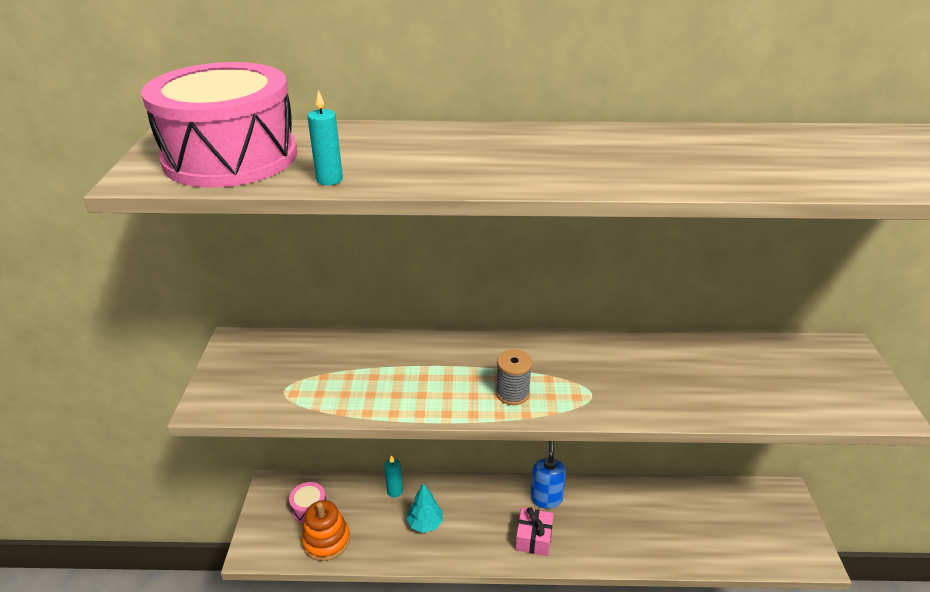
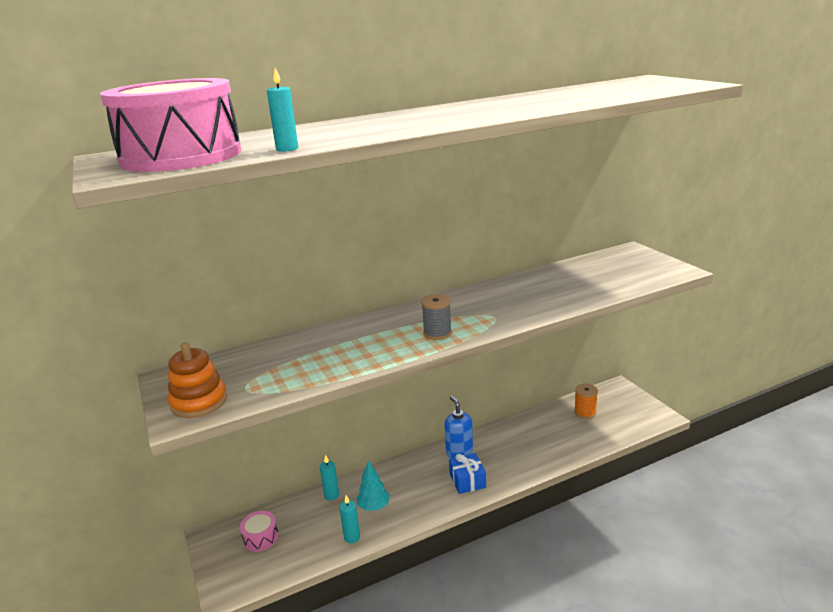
camera: 25 degrees left, 10 degrees down
(326, 540) = (293, 553): orange stacking toy -> orange stacking toy (199, 402)
(386, 549) = (352, 537): none -> turquoise candle
(533, 538) = (467, 481): pink gift -> blue gift
(721, 510) = (585, 412): none -> orange spool

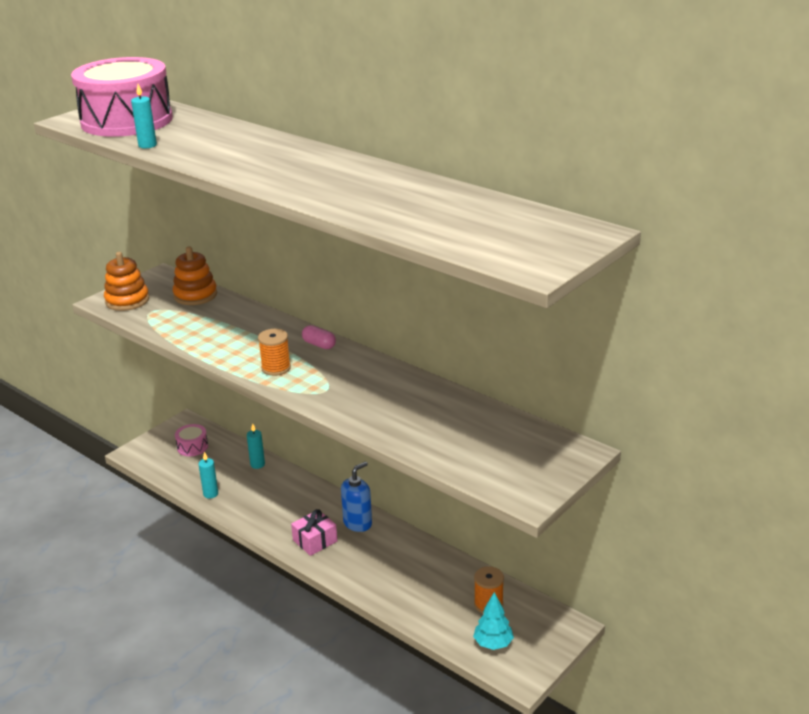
camera: 65 degrees right, 5 degrees up
(244, 359) = (195, 295): none -> orange stacking toy
(374, 506) = (253, 493): turquoise tree -> turquoise tree (493, 643)
(414, 310) = (319, 344): none -> pink capsule
(437, 333) = (276, 368): grey spool -> orange spool
(467, 481) = (315, 541): blue gift -> pink gift

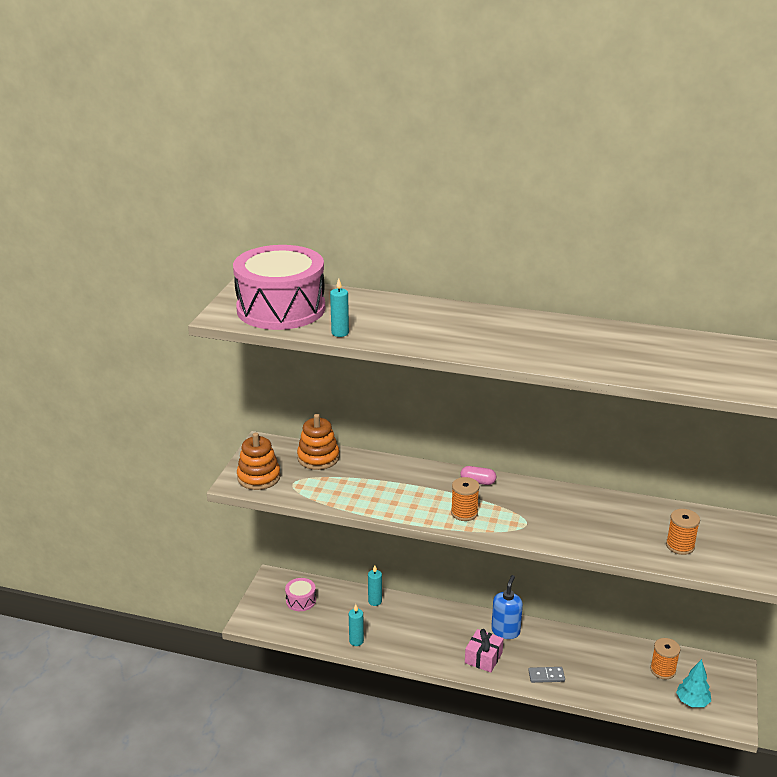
camera: 25 degrees left, 0 degrees up
(362, 574) = (546, 676): none -> grey domino
(461, 446) = (680, 546): none -> orange spool

